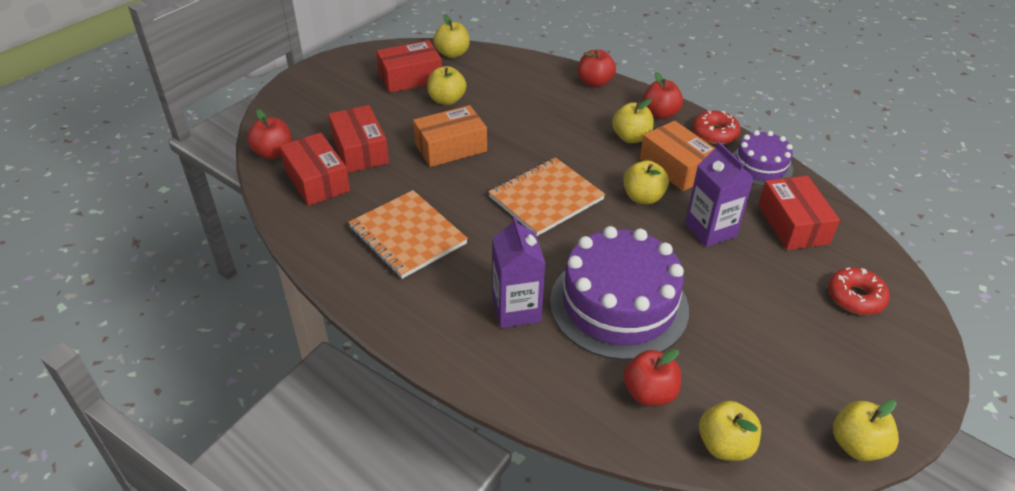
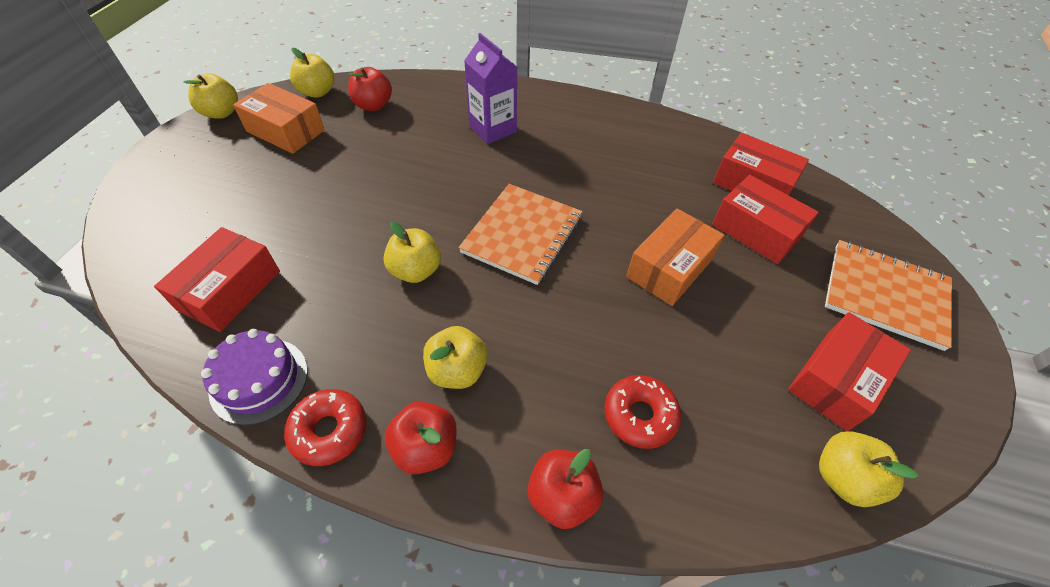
camera: 155 degrees right, 10 degrees up
(273, 153) = (828, 199): red apple -> none
(407, 236) = (621, 158): orange notebook -> orange notebook (885, 295)
(447, 100) = (745, 350): yellow apple -> none
(619, 305) = (411, 154): purple cake -> none
(676, 167) = (382, 334): orange box -> orange box (286, 131)
(710, 230) = (332, 251): purple carton -> none
(793, 224) = (230, 290): red box -> red box turned 60 degrees clockwise
(855, 297) = (181, 220): red donut -> red donut (640, 415)

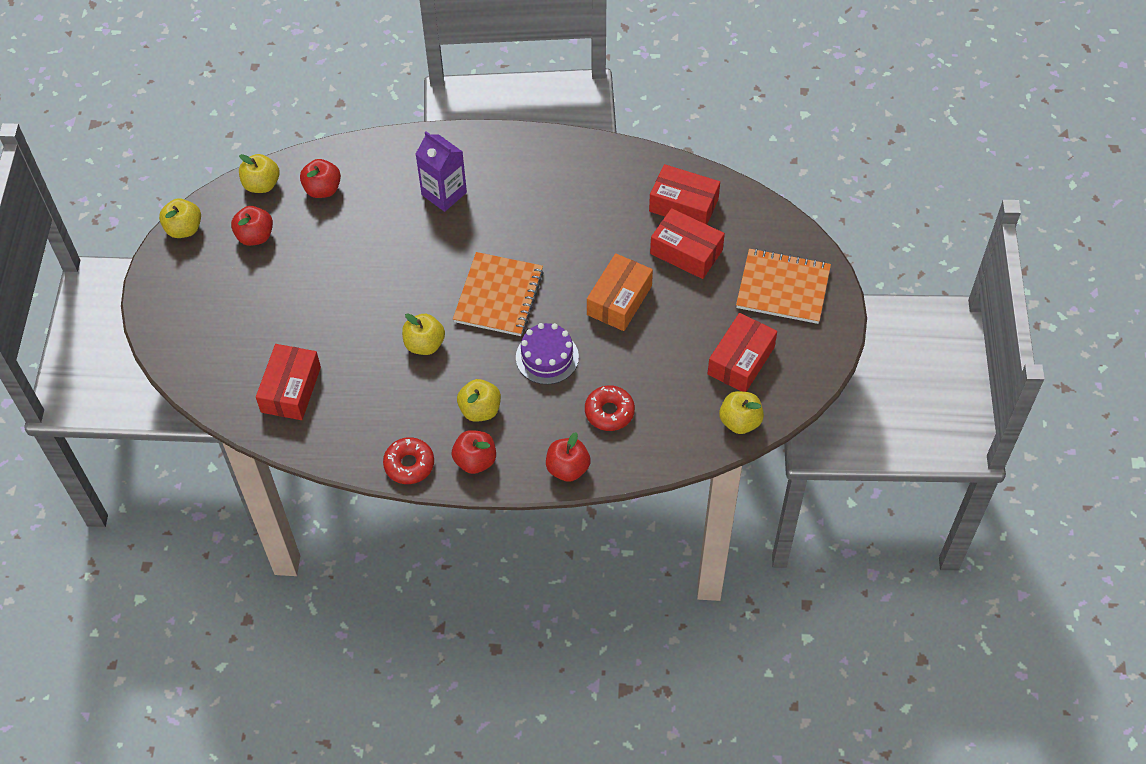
camera: 10 degrees left, 5 degrees up
(259, 380) = (347, 445): purple cake -> purple cake (547, 357)
(286, 131) = (255, 236): orange box -> red apple

